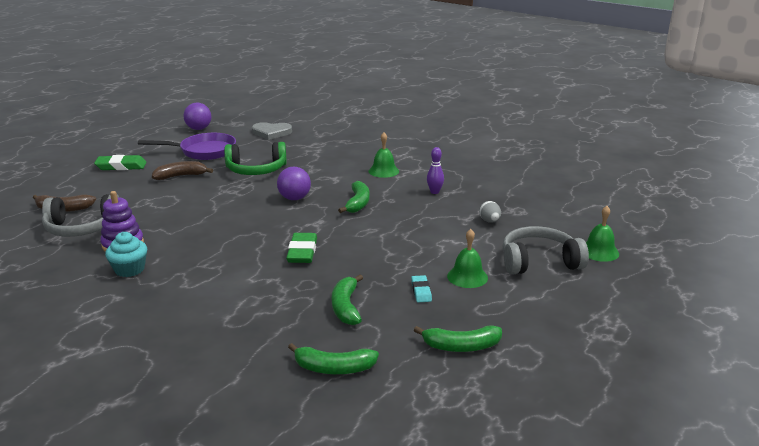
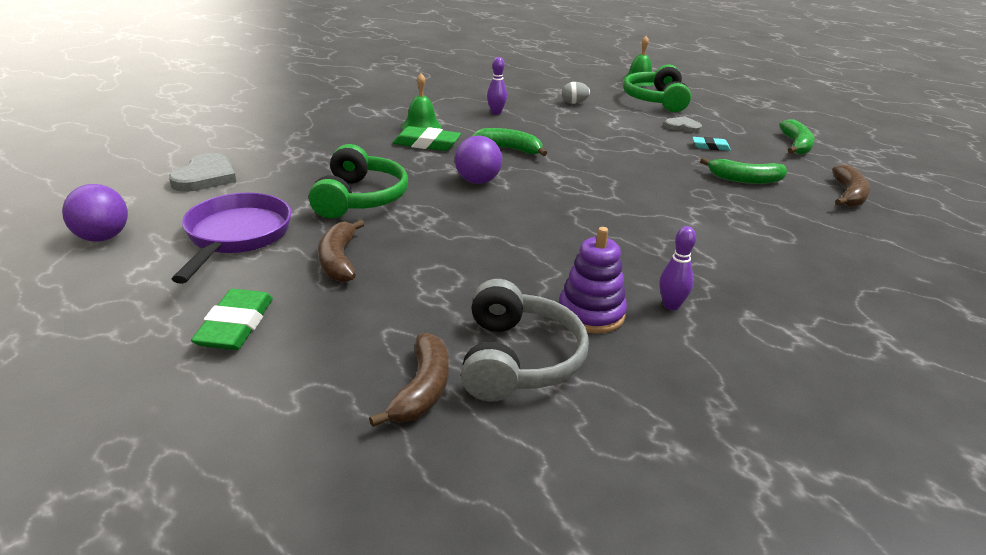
camera: 80 degrees left, 5 degrees up
(130, 269) = (671, 305): turquoise cupcake -> purple bowling pin
(302, 252) = (628, 189): green eraser -> green eraser (426, 144)
(333, 368) = (849, 195): green banana -> brown banana
(467, 277) = (682, 127): green bell -> grey heart
(539, 262) = (656, 100): grey headphones -> green headphones

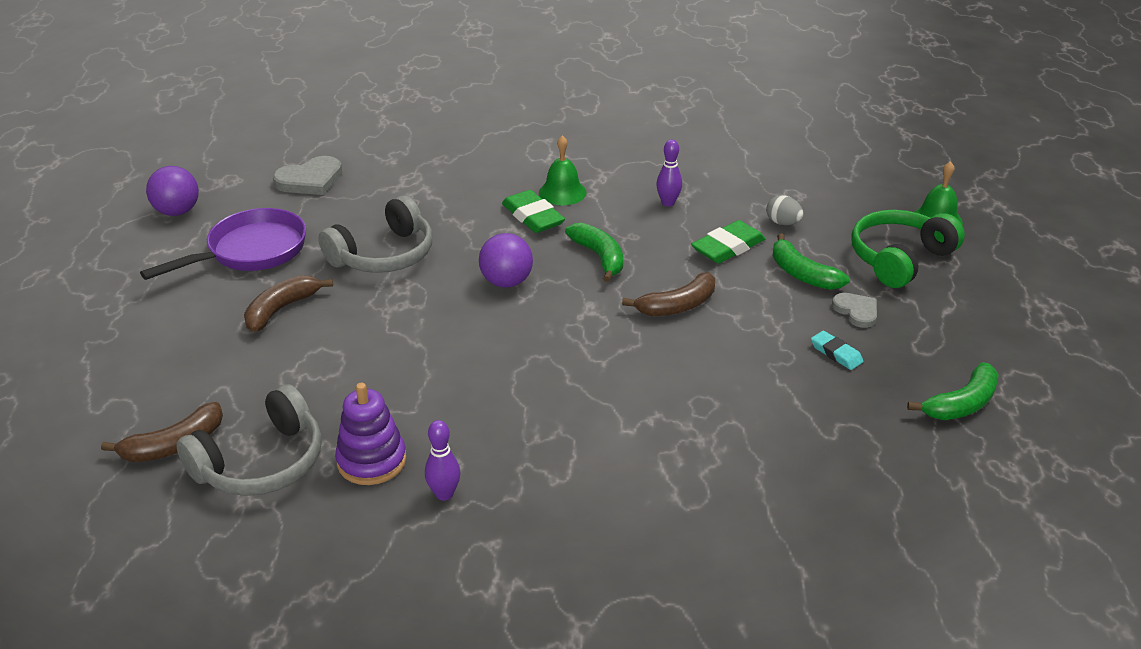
camera: 45 degrees right, 5 degrees up
(236, 325) = (150, 329): green eraser -> green eraser (728, 247)
(360, 198) = (384, 255): green headphones -> grey headphones
(745, 180) = (788, 414): green banana -> green banana (802, 274)
(849, 195) = (880, 498): brown banana -> brown banana (677, 306)

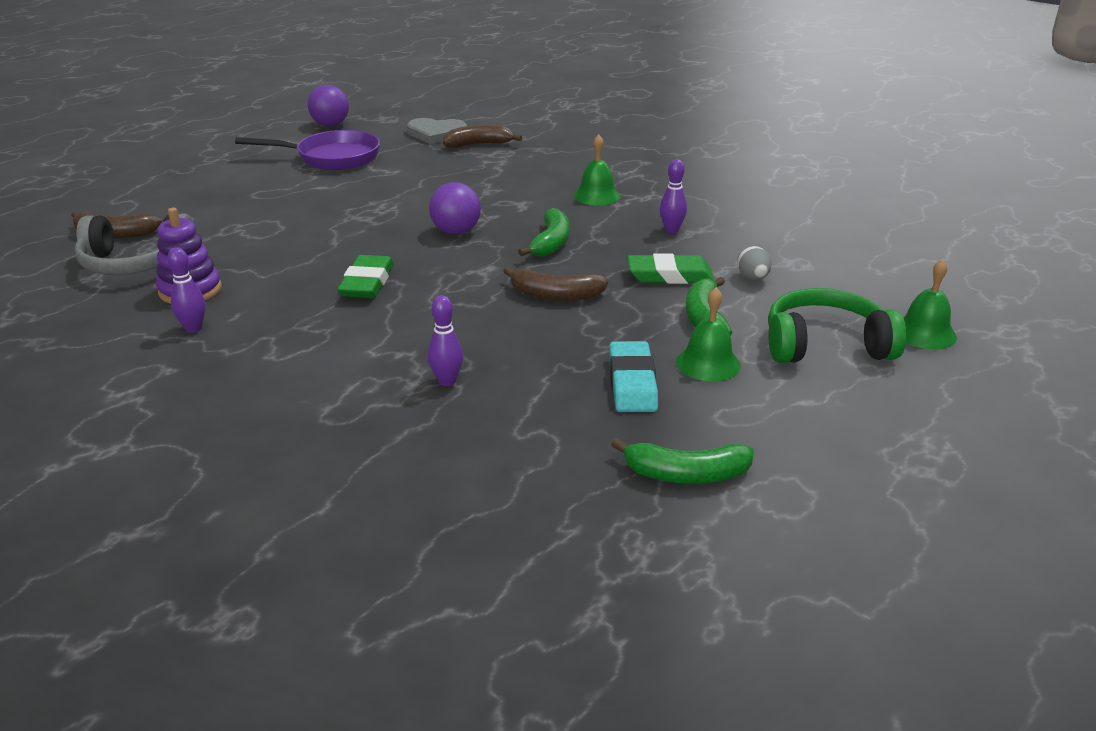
camera: 40 degrees right, 5 degrees down
(281, 309) = (292, 192): brown banana -> brown banana (478, 144)
(384, 255) = (405, 187): grey headphones -> none
(533, 216) = (547, 202): green eraser -> green eraser (367, 283)
(720, 423) = (447, 381): none -> purple bowling pin
(836, 353) = (632, 383): turquoise eraser -> turquoise eraser, size x1.68
(856, 311) = (708, 363): grey heart -> green bell

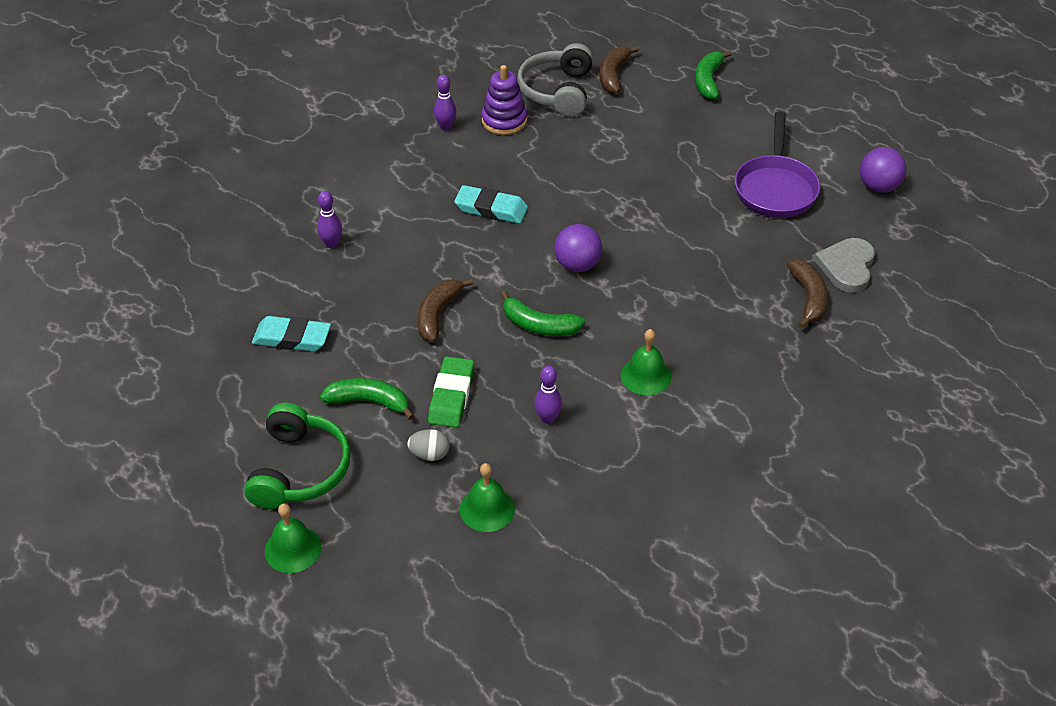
camera: 100 degrees right, 15 degrees up
(367, 283) = (491, 209): green eraser -> turquoise eraser
(686, 474) = (179, 344): green banana -> green banana (708, 81)
(708, 363) = (301, 387): green bell -> green bell (487, 509)

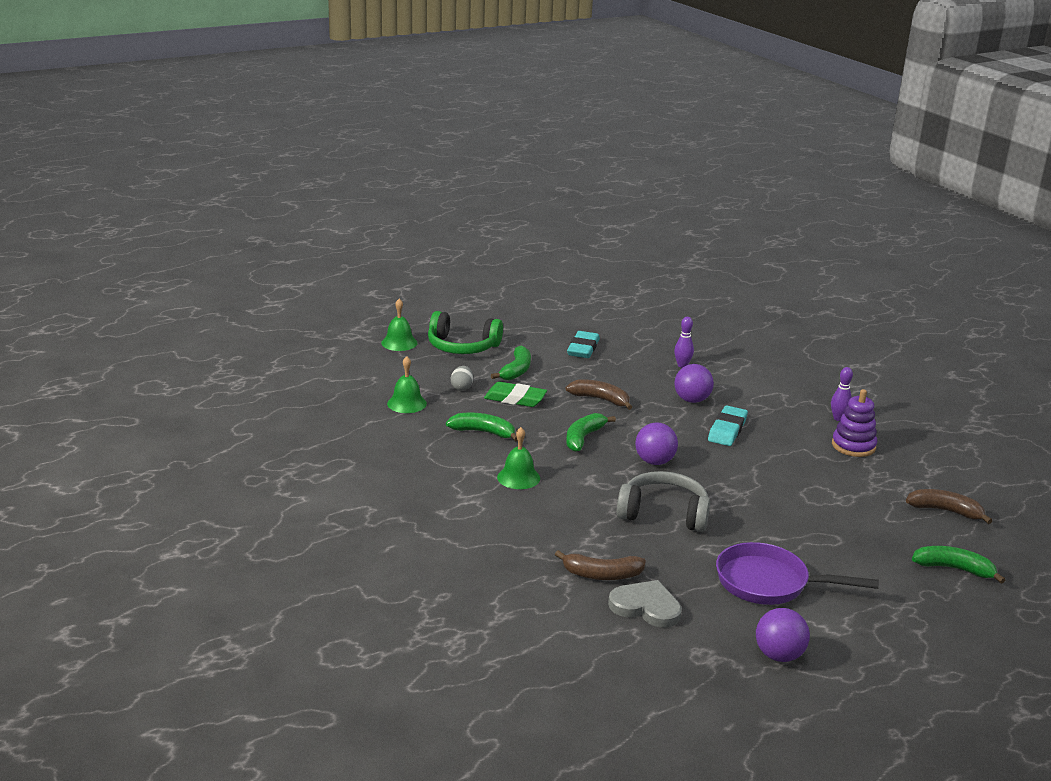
camera: 95 degrees right, 20 degrees down
(424, 236) = (692, 400): none -> purple ball
(548, 418) = (483, 432): purple bowling pin -> green banana
(557, 91) = (908, 477): grey headphones -> grey headphones (664, 513)

